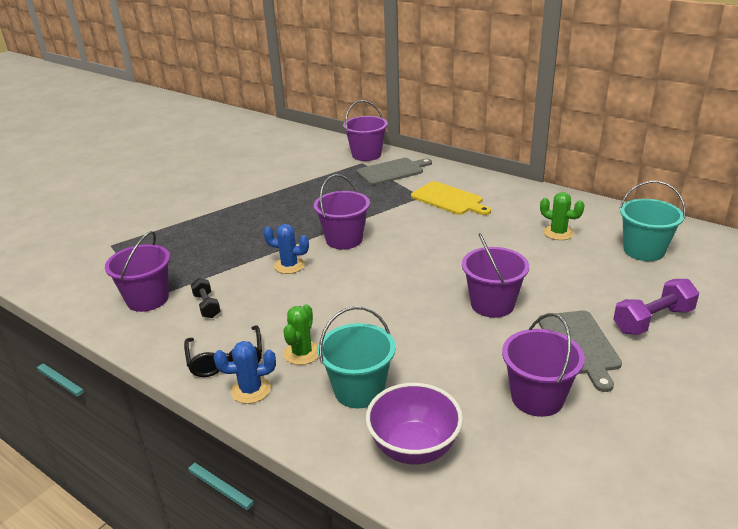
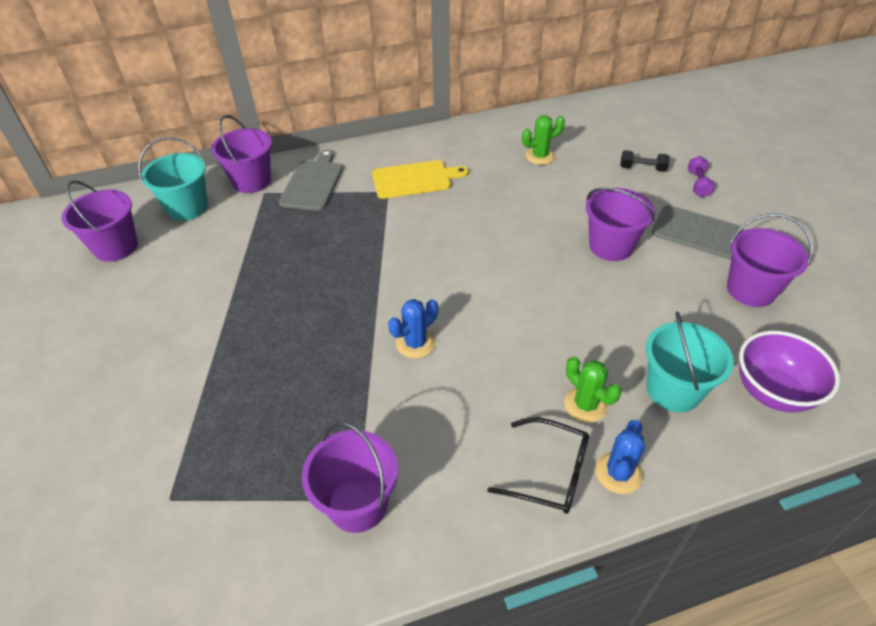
camera: 55 degrees left, 15 degrees up
(207, 306) = (429, 449): black dumbbell -> black dumbbell (642, 169)
(344, 239) = (409, 280): purple bucket -> purple bucket (116, 247)
(644, 250) = (607, 135): turquoise bucket -> turquoise bucket (187, 208)
(653, 320) = (698, 184): purple dumbbell -> purple dumbbell, size x0.62

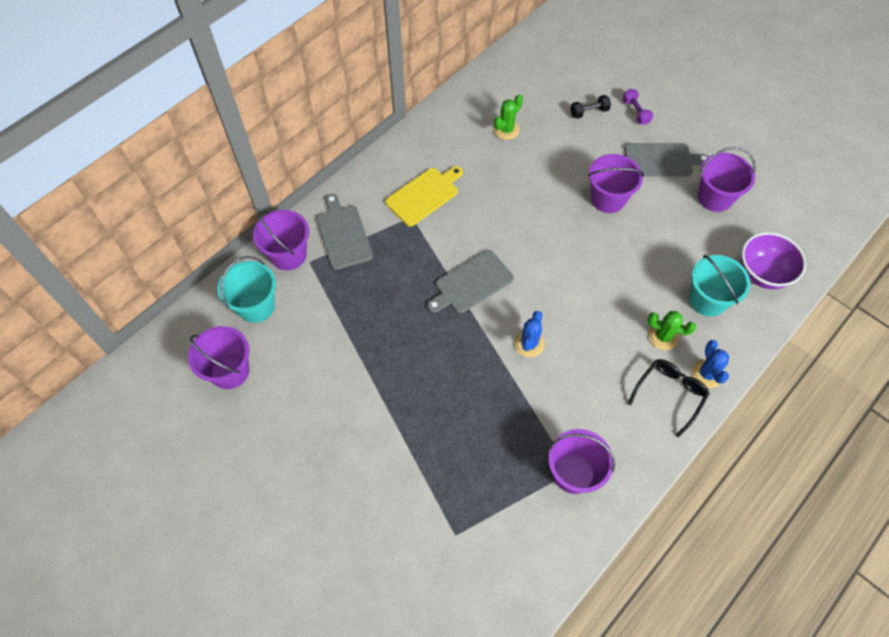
camera: 30 degrees left, 15 degrees up
(400, 265) = (471, 283): none -> grey cutting board
(550, 473) = (670, 394): black glasses -> black glasses turned 45 degrees counterclockwise

